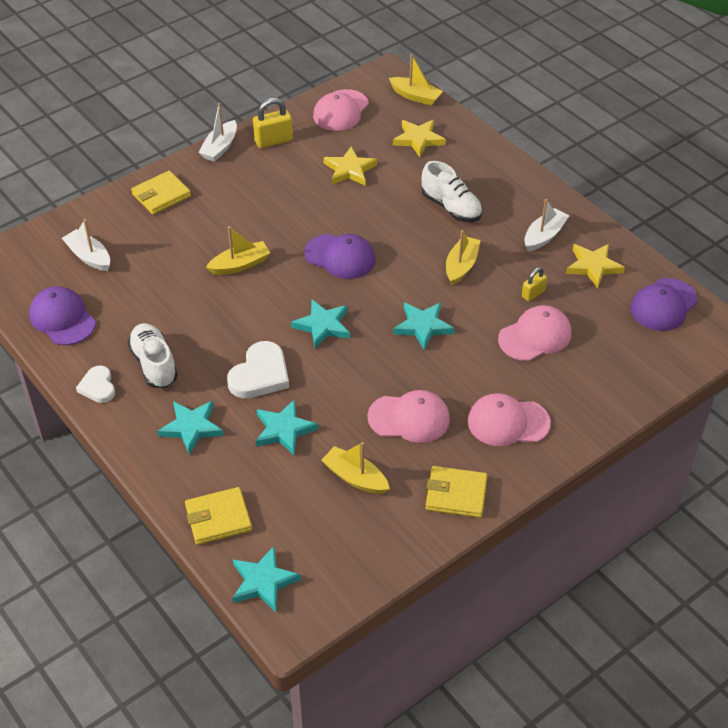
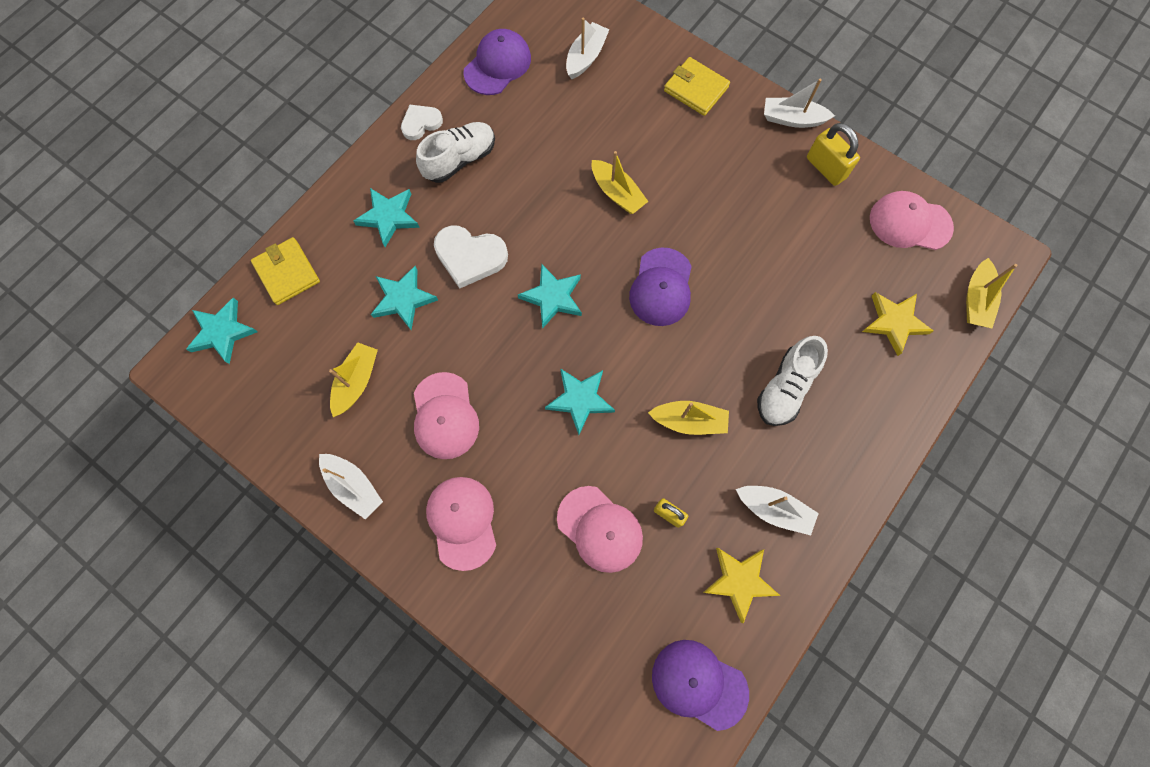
camera: 75 degrees right, 25 degrees up
(349, 170) = (808, 260): yellow star -> none
(456, 494) = (354, 486): yellow wallet -> white boat

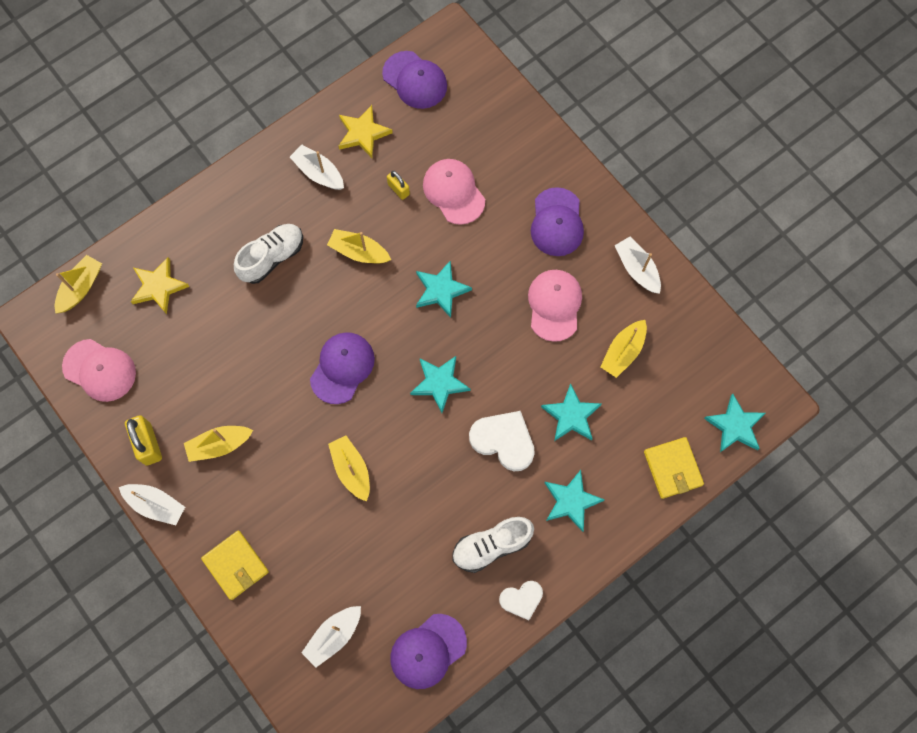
camera: 165 degrees left, 0 degrees up
(462, 522) = (557, 222): pink cap -> purple cap
(756, 184) = (219, 445): none -> yellow boat

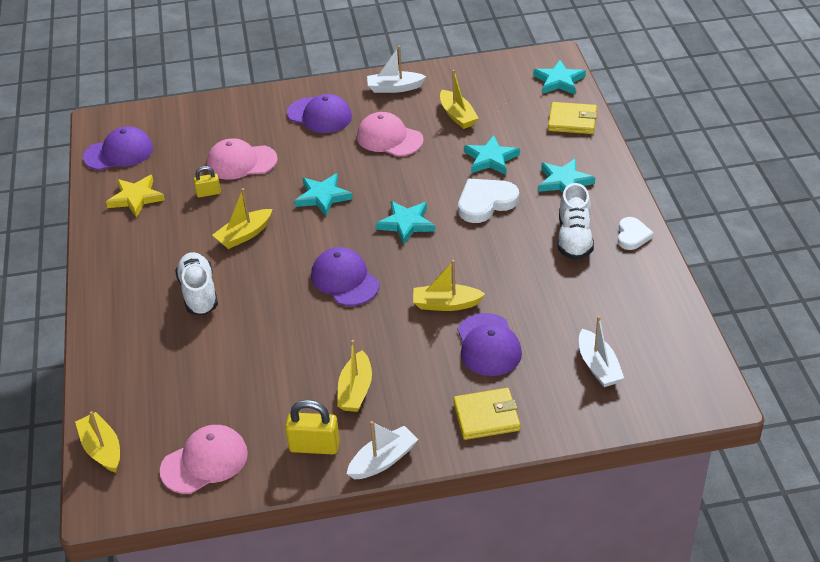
camera: 60 degrees left, 30 degrees down
(158, 287) = (155, 385): yellow star -> none
(318, 173) = (146, 237): white boat -> none
(428, 651) = (647, 307): purple cap -> purple cap (488, 345)

